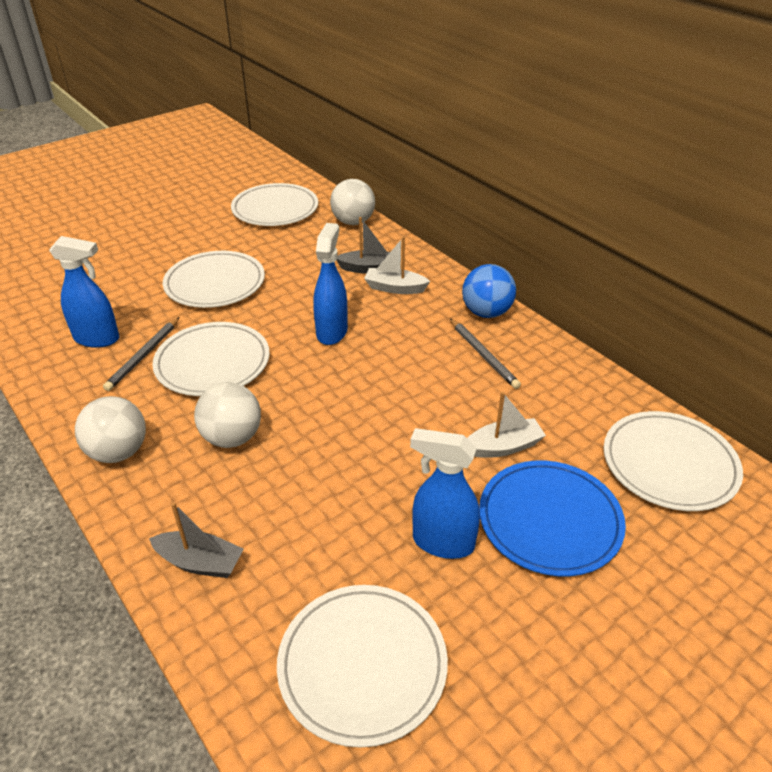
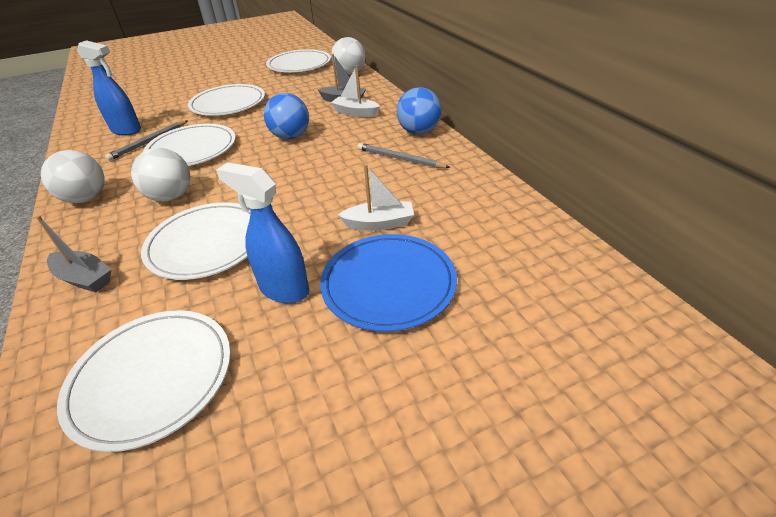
camera: 15 degrees right, 0 degrees up
(332, 332) = (290, 136): blue spray bottle -> blue ball
(483, 355) = (400, 159): grey pencil -> grey pencil turned 135 degrees clockwise
(669, 464) = (526, 252): white plate -> white plate (207, 243)

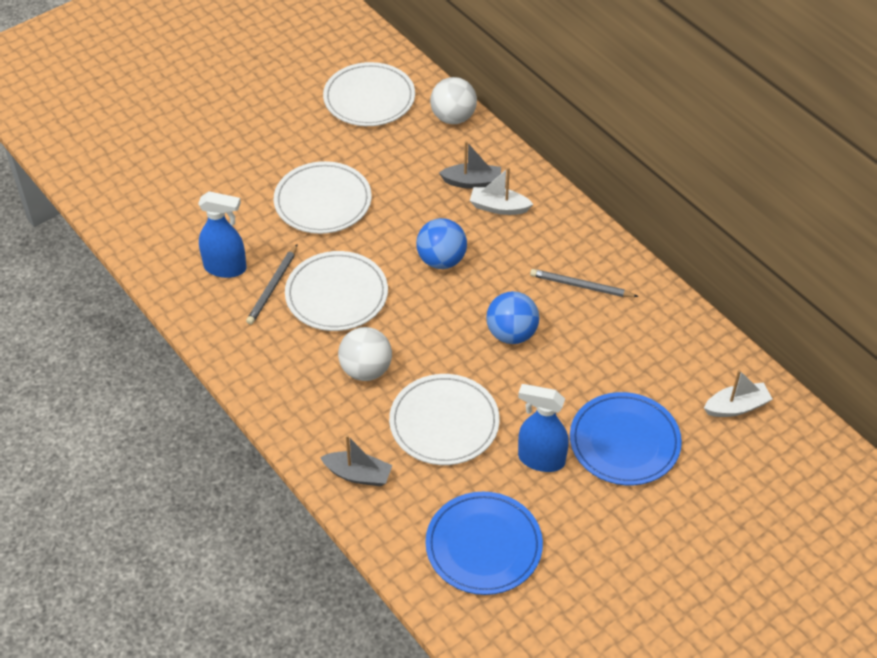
camera: 15 degrees left, 10 degrees up
(86, 198) = (274, 383): white ball -> none
(152, 378) = (483, 546): white plate -> blue plate
(379, 223) = (593, 378): white boat -> white boat (736, 407)
(418, 131) = (586, 237): blue ball -> blue ball (511, 334)

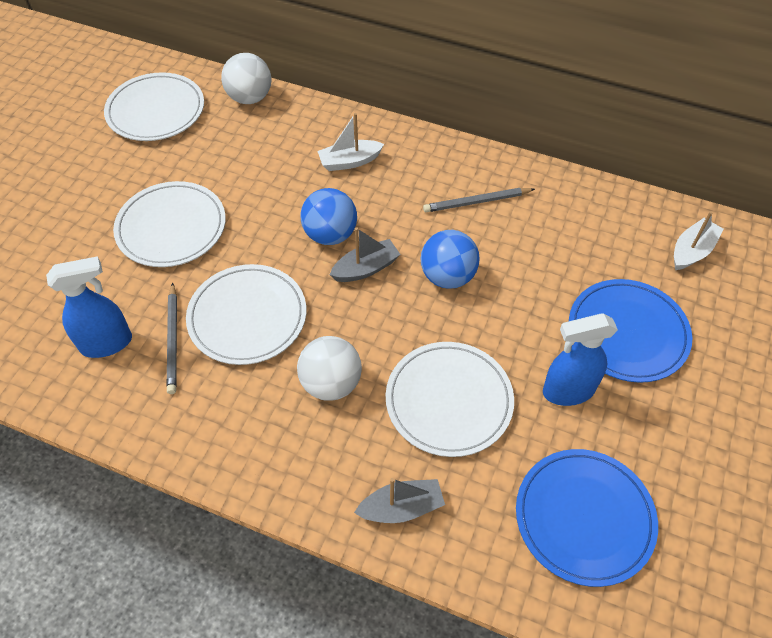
camera: 30 degrees left, 5 degrees up
(472, 182) = (308, 149): grey boat -> grey boat (366, 268)

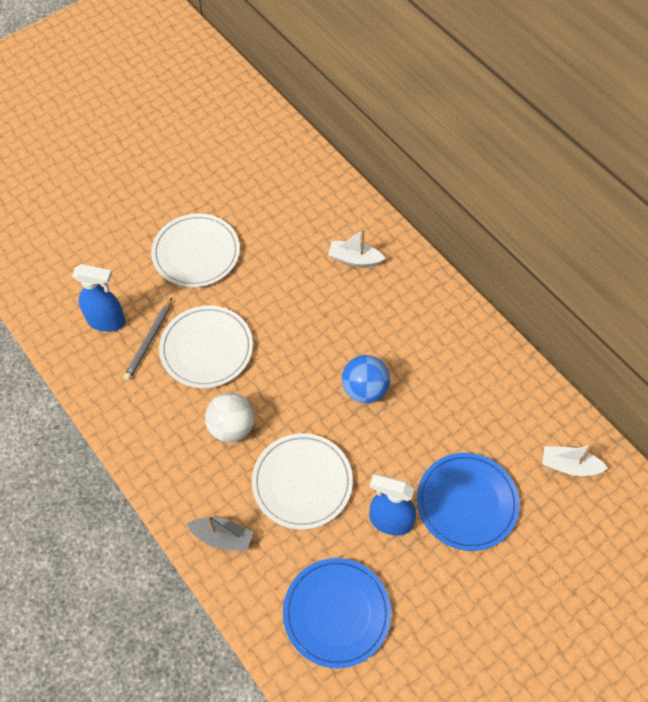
camera: 30 degrees right, 5 degrees up
(156, 111) = (240, 148): white plate -> none
(250, 98) = (314, 168): white ball -> none
(330, 234) = (302, 313): blue ball -> none
(366, 268) = (310, 353): grey boat -> none
(476, 202) = (428, 340): grey pencil -> none
(692, 251) = (569, 466): white boat -> white boat turned 150 degrees counterclockwise

